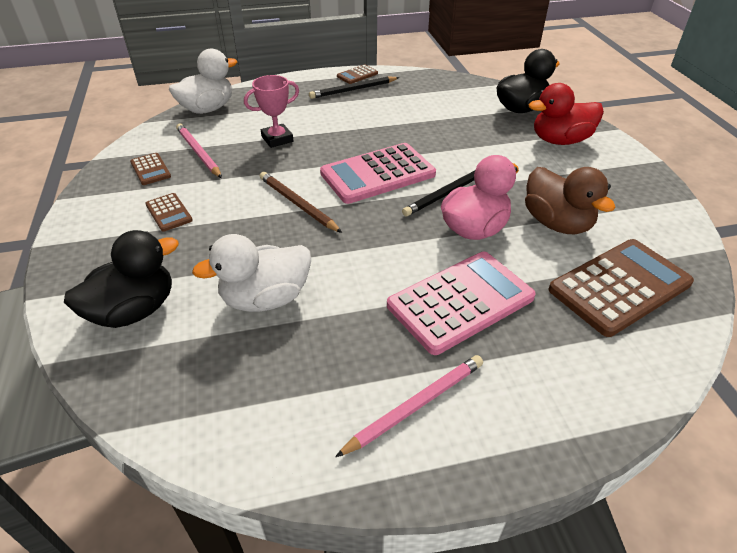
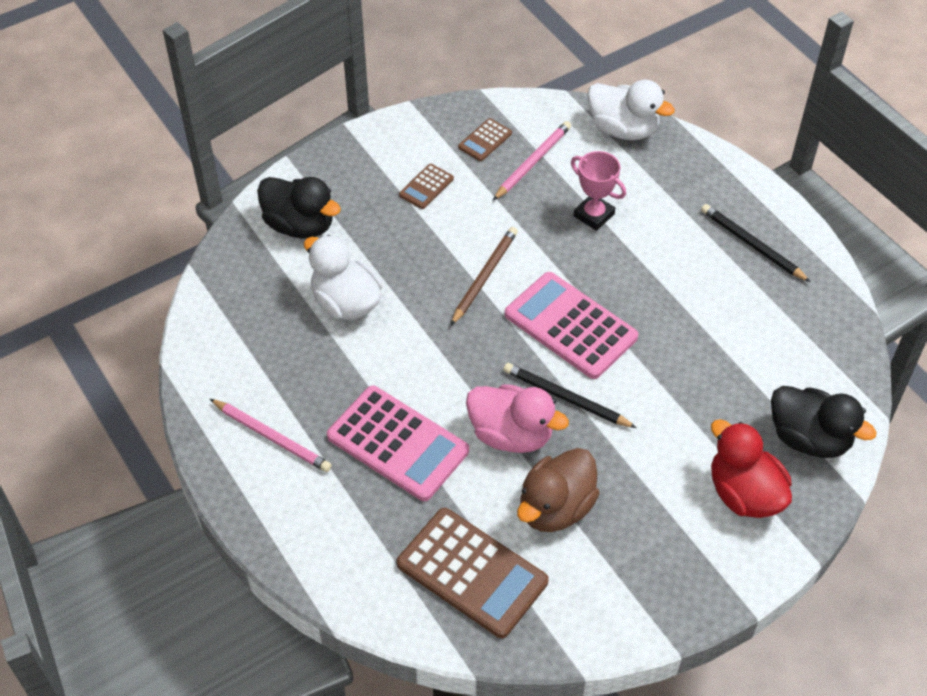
camera: 70 degrees right, 10 degrees up
(357, 75) = (797, 236): brown calculator -> none

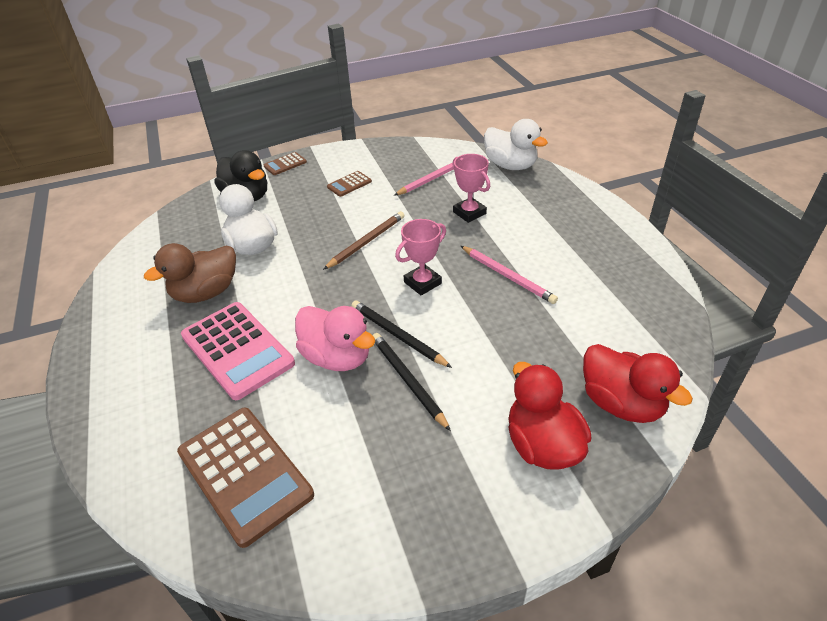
camera: 15 degrees right, 10 degrees down
(272, 437) = (140, 329): pink pencil -> pink pencil (507, 276)
(485, 140) = (404, 163): brown calculator -> brown calculator (285, 164)
(555, 508) = (351, 426): brown duck -> brown duck (206, 293)
(570, 326) = (422, 283): pink calculator -> pink trophy
(752, 245) = (596, 245): black pencil -> black pencil (407, 381)
(809, 438) = (621, 403): black duck -> red duck

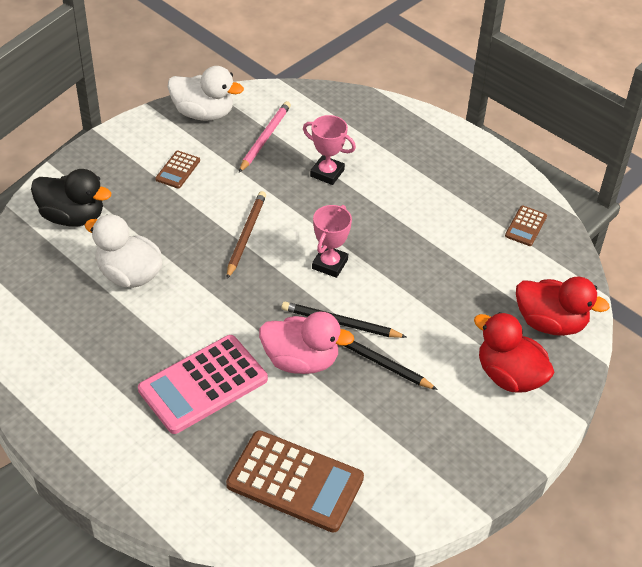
camera: 30 degrees left, 5 degrees up
(206, 293) = (123, 339): brown duck -> none
(237, 350) = (203, 384): pink calculator -> pink calculator turned 120 degrees clockwise
(285, 164) = (82, 161): brown calculator -> brown calculator (525, 226)
(507, 276) = (402, 234): pink pencil -> none
(510, 165) = (334, 102): white duck -> white duck (203, 113)

